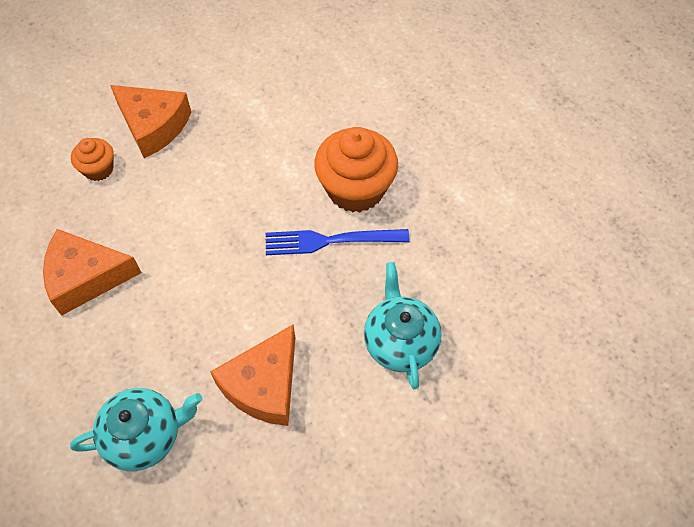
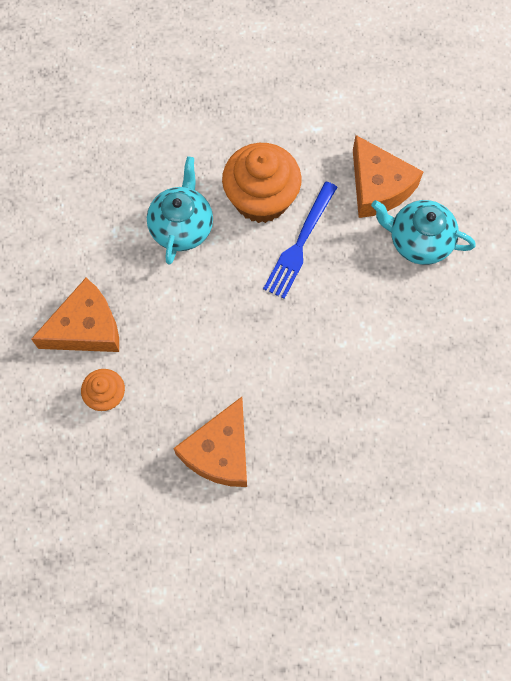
camera: 60 degrees left, 10 degrees up
(145, 436) = (396, 462): turquoise teapot -> turquoise teapot (182, 227)
(264, 385) = (400, 355): orange cheese -> orange cheese (378, 187)

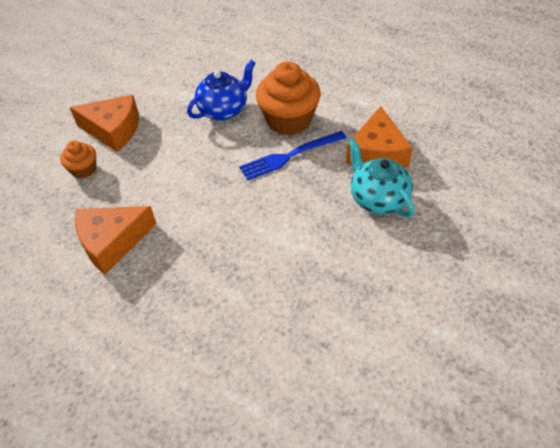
camera: 40 degrees right, 20 degrees down
(182, 227) = (224, 110): turquoise teapot -> blue teapot

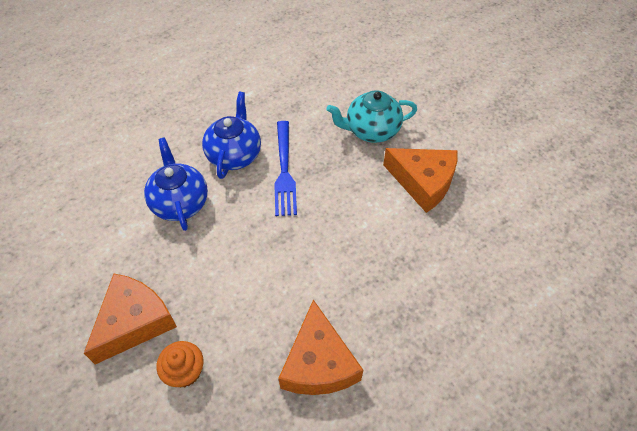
camera: 70 degrees left, 5 degrees up
(289, 120) = (234, 155): orange cupcake -> blue teapot
(377, 153) = (318, 110): orange cheese -> orange cheese (423, 182)

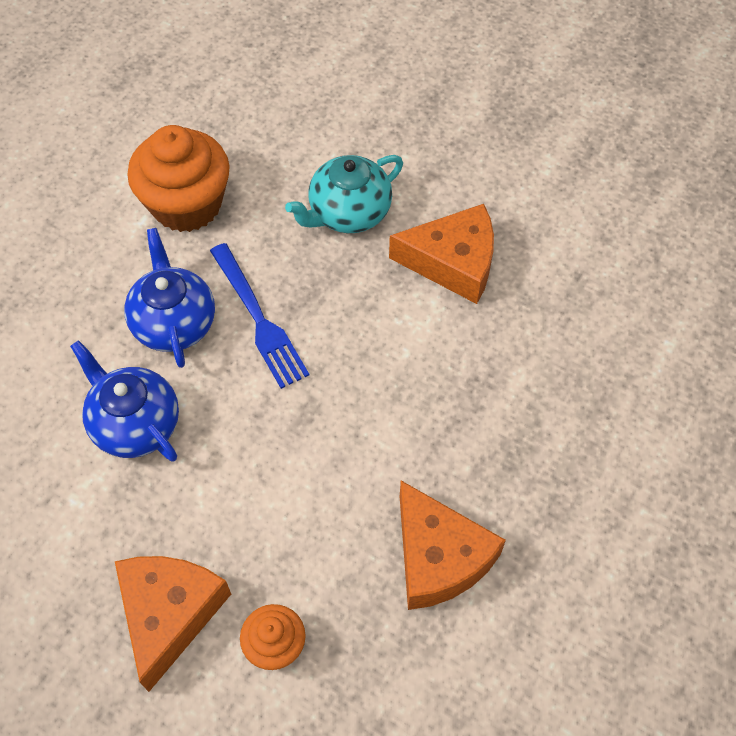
camera: 25 degrees left, 5 degrees up
(278, 93) = (187, 204): none -> orange cupcake

